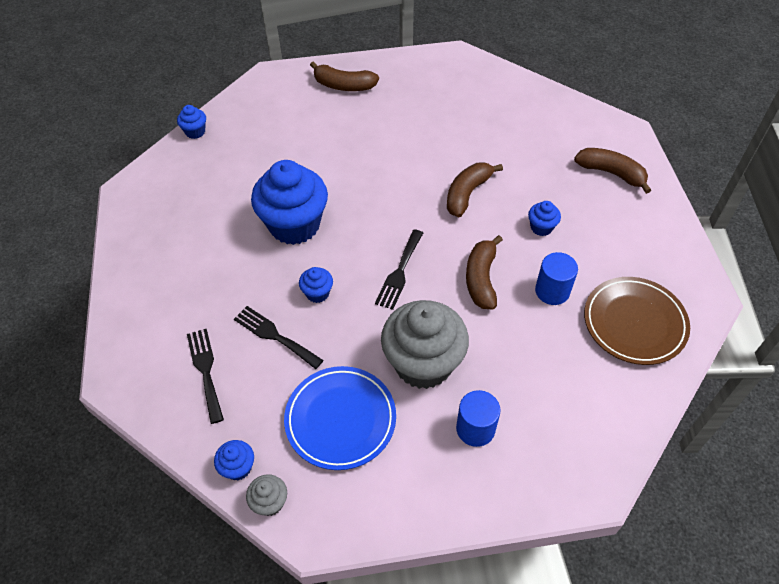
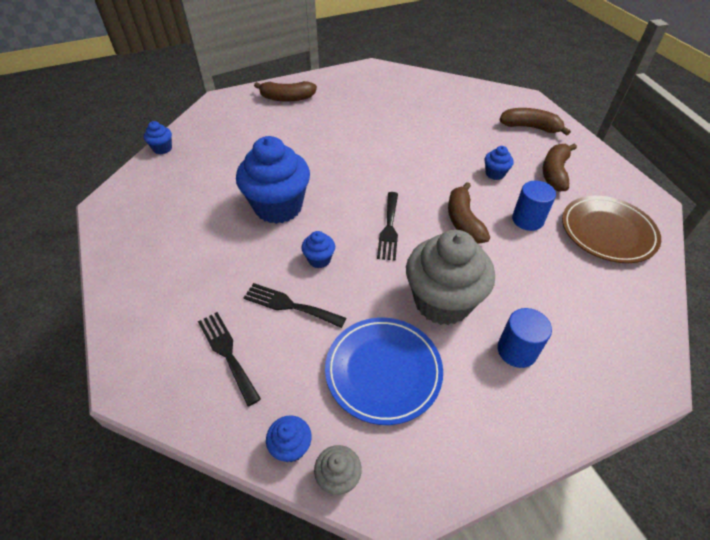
camera: 15 degrees left, 5 degrees down
(467, 194) = (422, 159): brown banana -> brown banana (555, 173)

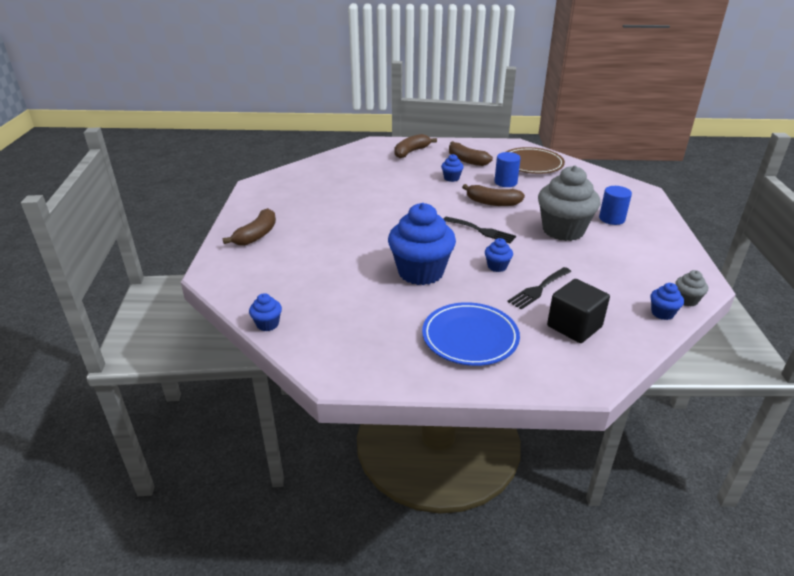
camera: 65 degrees left, 15 degrees down
(227, 353) = (574, 326): black fork -> black cube
(383, 371) = (612, 266): blue plate -> blue plate (470, 337)

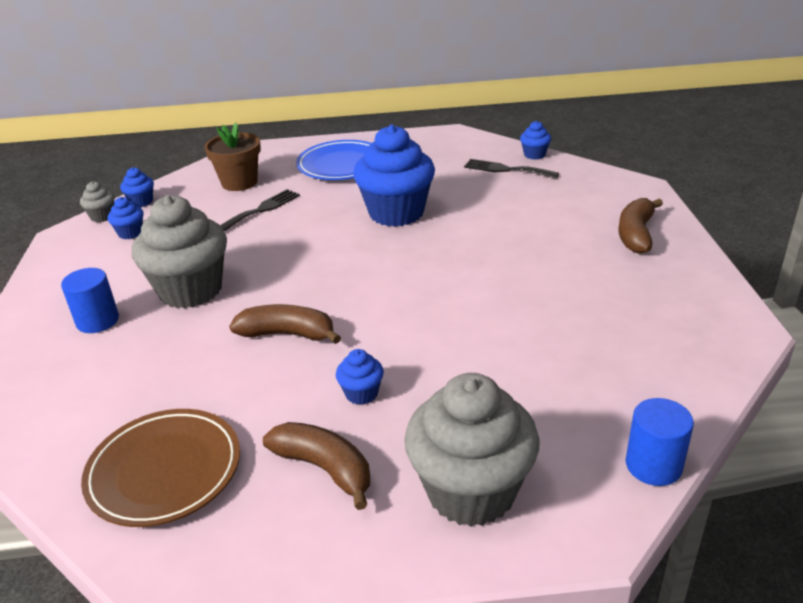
camera: 175 degrees right, 0 degrees up
(411, 152) = (471, 491): brown banana -> grey cupcake
(481, 231) = (315, 276): black fork -> black fork (506, 169)
(497, 266) = (303, 229): blue cupcake -> blue cupcake (130, 233)
(505, 182) = (248, 393): blue cylinder -> blue cylinder (653, 465)
(574, 326) = (239, 182): black cube -> brown flower pot

